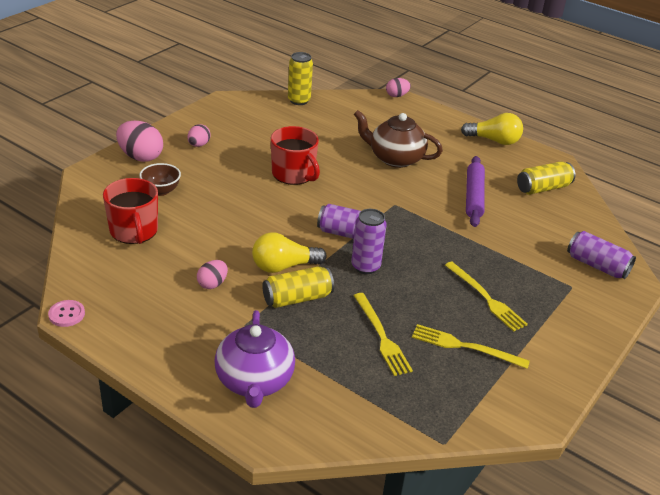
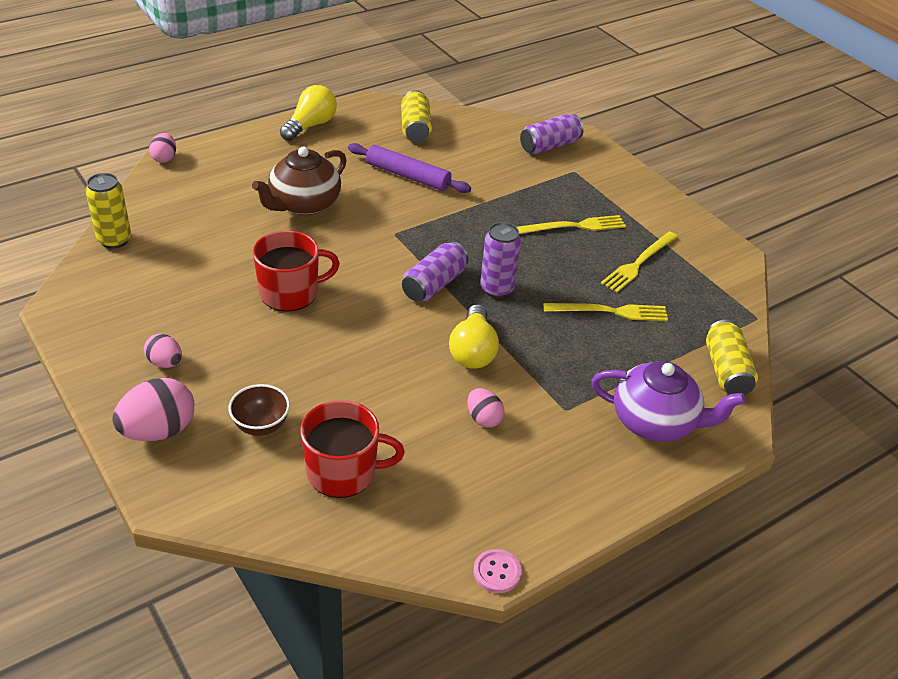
camera: 70 degrees left, 5 degrees up
(297, 298) = (532, 355): yellow can -> yellow can (726, 370)

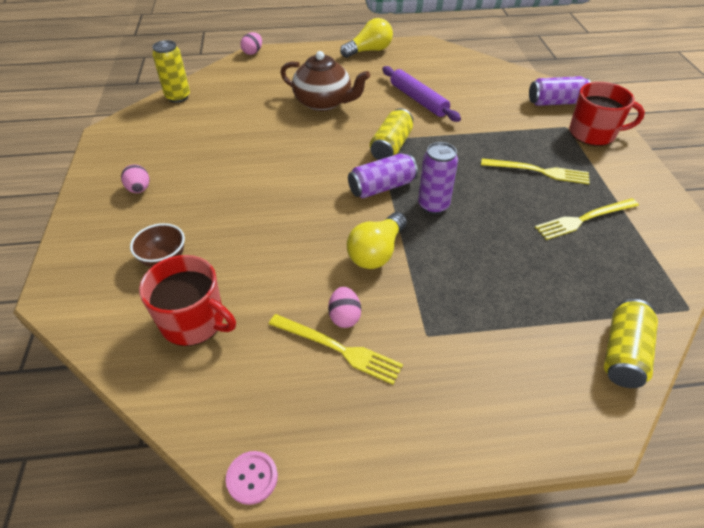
camera: 30 degrees right, 5 degrees up
(159, 431) = (93, 238): pink egg -> none
(290, 293) = (265, 163): red mug -> red mug (593, 133)
(304, 204) = (324, 102): brown teapot -> brown teapot turned 135 degrees counterclockwise
(415, 128) = (448, 68): yellow can -> yellow can (391, 146)
(610, 311) = (529, 255): yellow fork -> yellow fork (338, 349)
(655, 422) = (512, 381): purple teapot -> none

